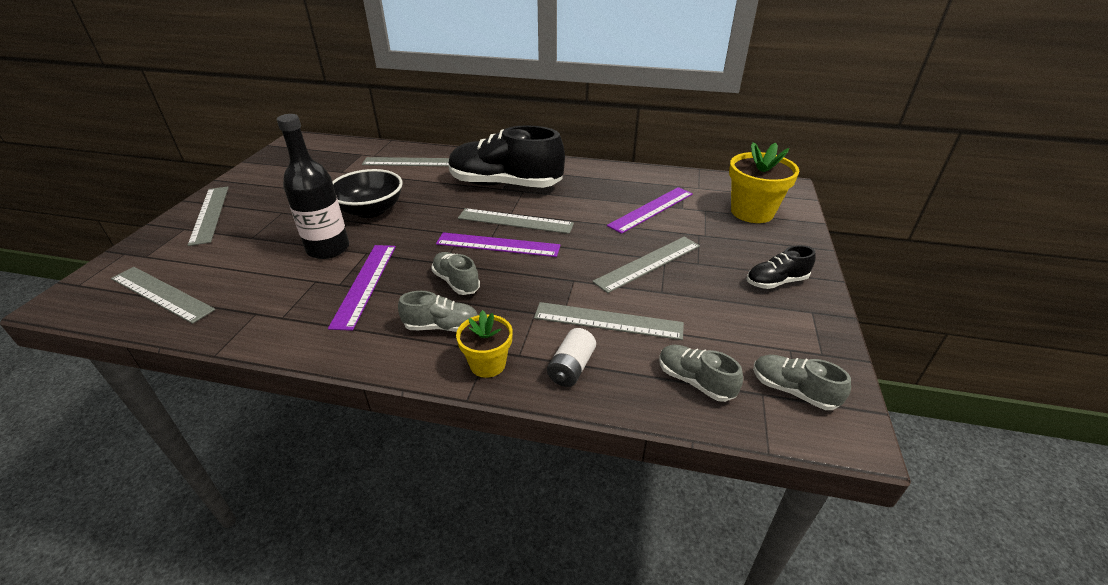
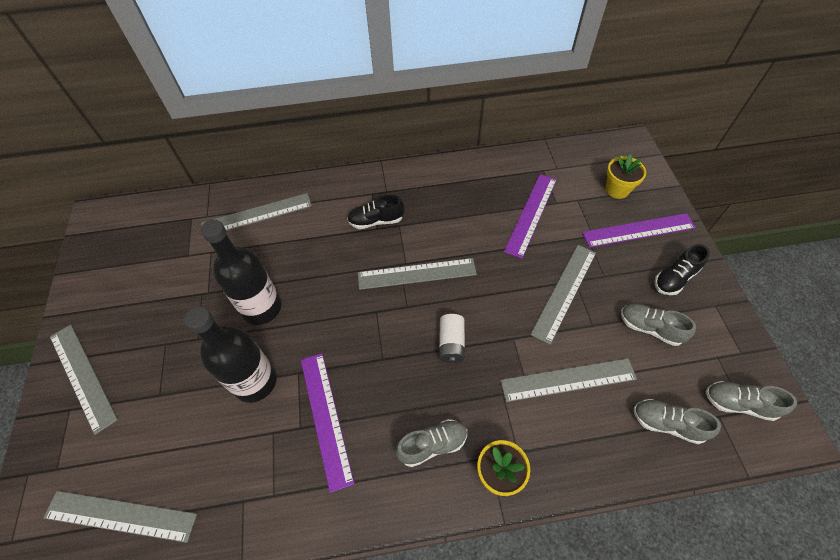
camera: 20 degrees left, 20 degrees up
(370, 210) = (261, 308): black bowl -> black bottle
(456, 282) = (411, 381): grey shoe -> grey shoe (649, 328)
(498, 245) = (419, 314): purple ruler -> purple ruler (638, 230)
(505, 184) = (376, 221): black shoe -> black shoe, size x0.46
(571, 368) = (567, 449): white battery -> white battery (451, 343)
(752, 212) = (617, 189): yellow flower pot -> yellow flower pot, size x0.60

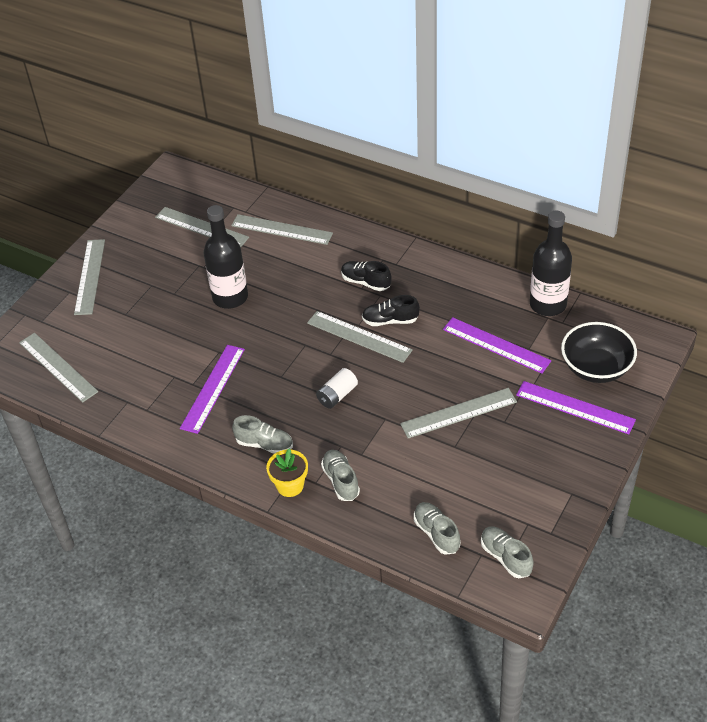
camera: 40 degrees right, 10 degrees down
(255, 382) = (188, 341): black bottle -> black bottle (548, 304)
(531, 214) = (496, 345): purple ruler -> purple ruler turned 60 degrees clockwise
(568, 379) = (396, 466): grey ruler -> grey ruler (201, 227)
(617, 189) = (596, 368): yellow flower pot -> black bowl
(649, 328) = (497, 474): grey shoe -> grey shoe (341, 481)
(675, 278) = (561, 456): black shoe -> black shoe (390, 320)

